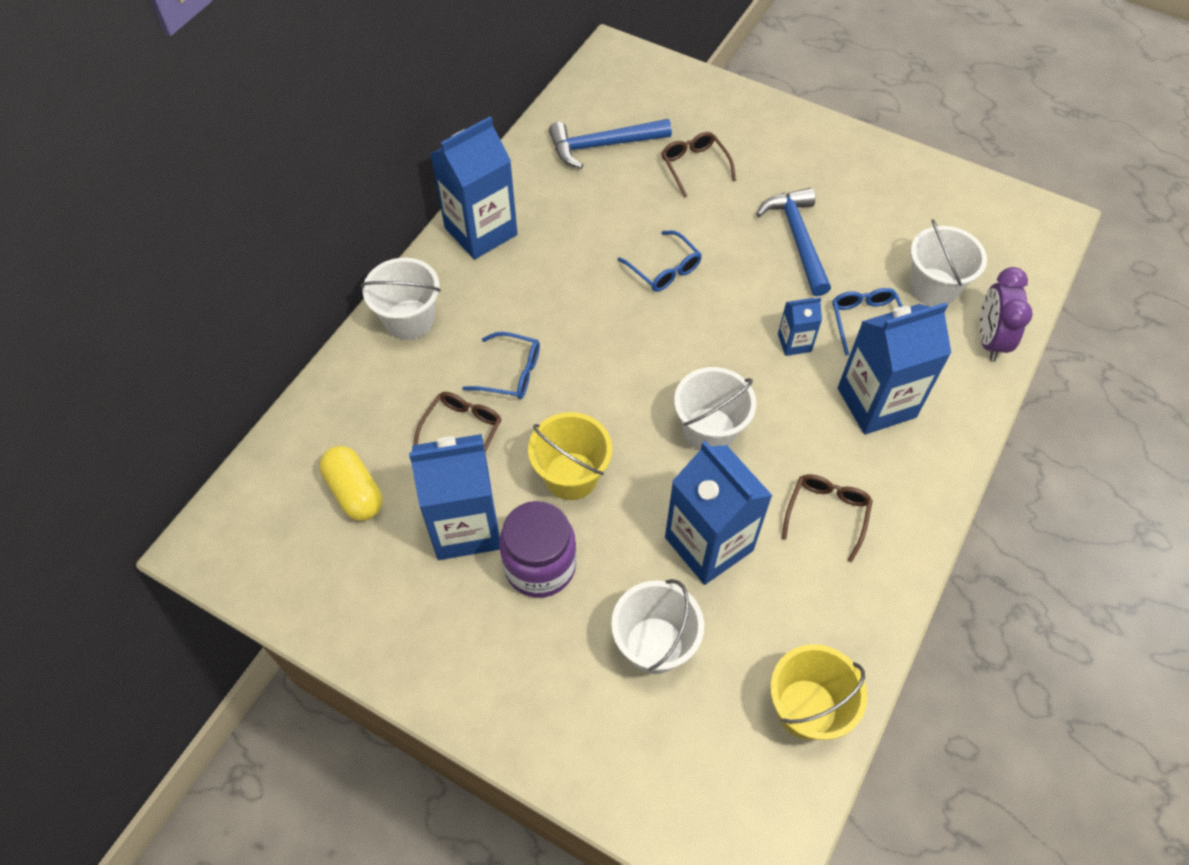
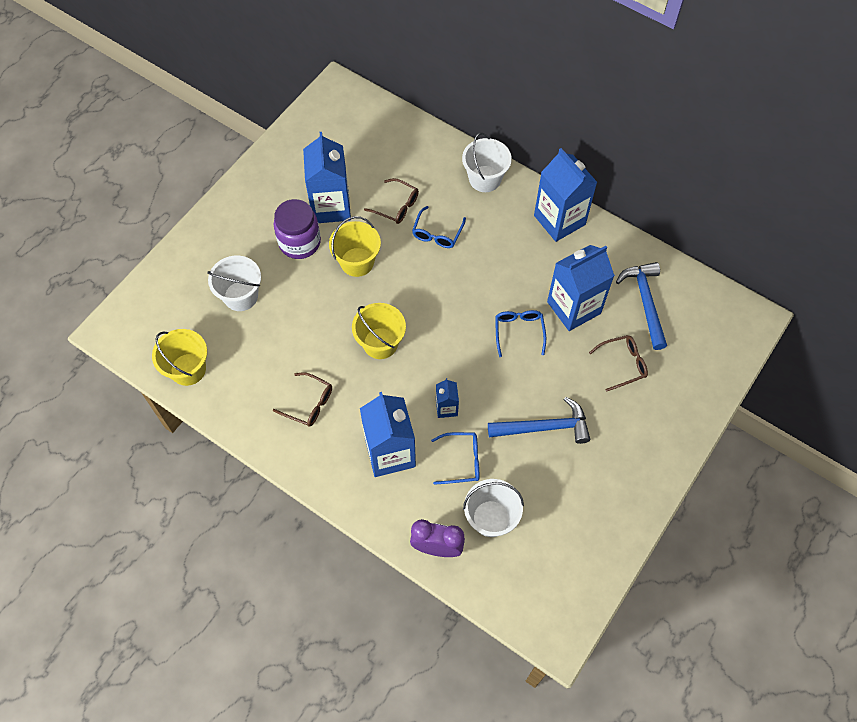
camera: 95 degrees right, 5 degrees up
(354, 492) = (361, 153): yellow capsule -> none
(664, 269) = (519, 331): blue glasses -> blue glasses turned 120 degrees clockwise
(709, 430) = (380, 343): white bucket -> yellow bucket
(709, 544) = (299, 332): blue carton -> blue carton (573, 307)

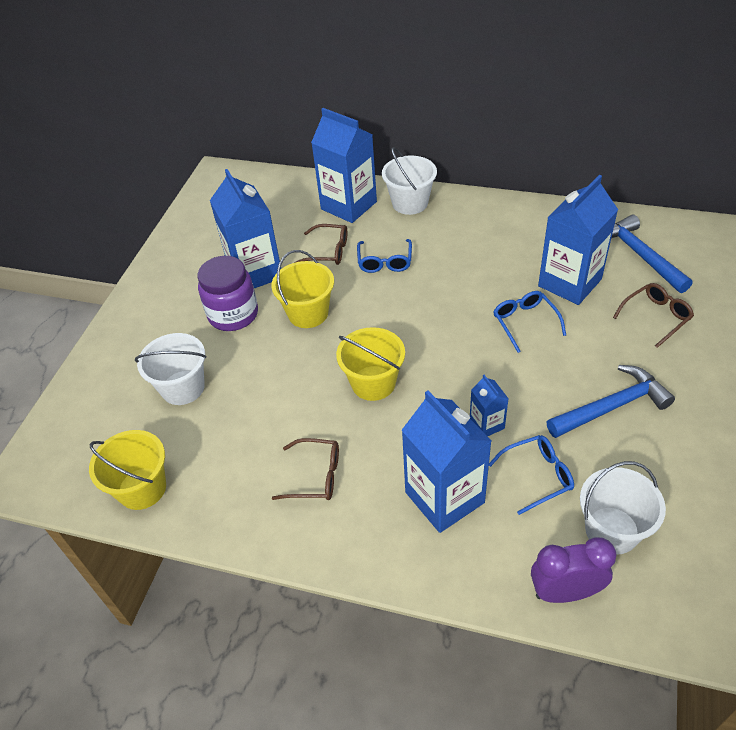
camera: 15 degrees left, 15 degrees down
(559, 220) = (506, 214): blue carton -> blue carton (348, 205)

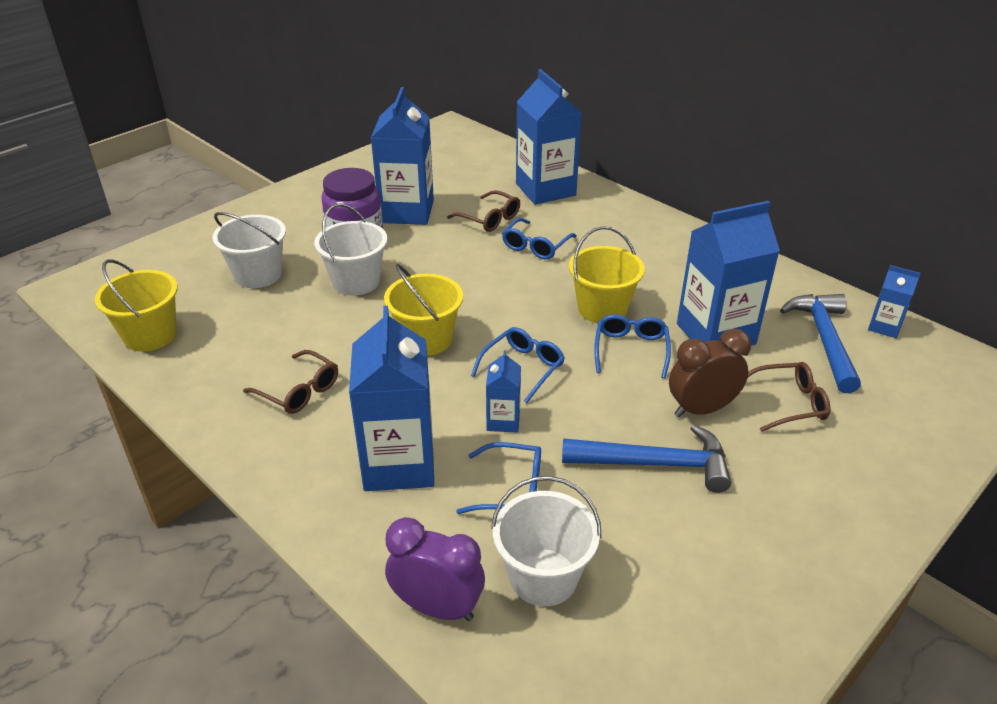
camera: 25 degrees right, 10 degrees down
(308, 313) = (422, 260): yellow bucket -> yellow bucket (602, 309)
(410, 203) = (608, 207): white bucket -> white bucket (356, 281)
(464, 373) = (523, 368): none -> blue glasses
(607, 348) = (701, 409): none -> brown clock
(668, 228) = (884, 327): none -> blue carton

